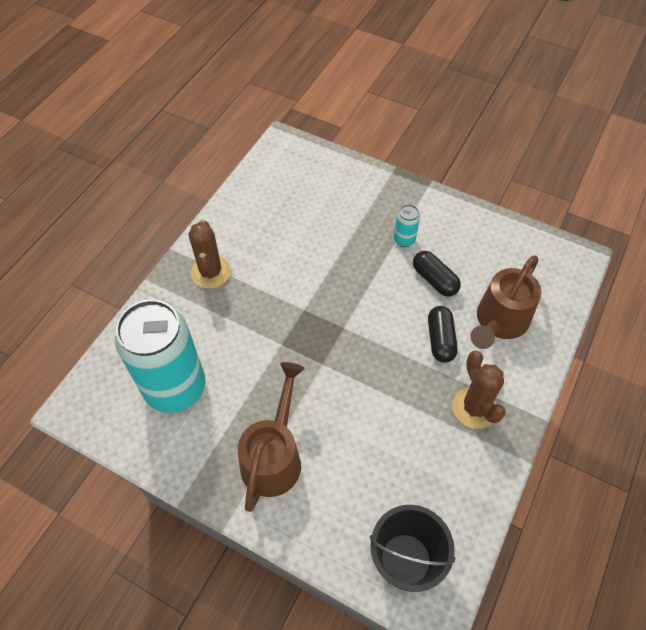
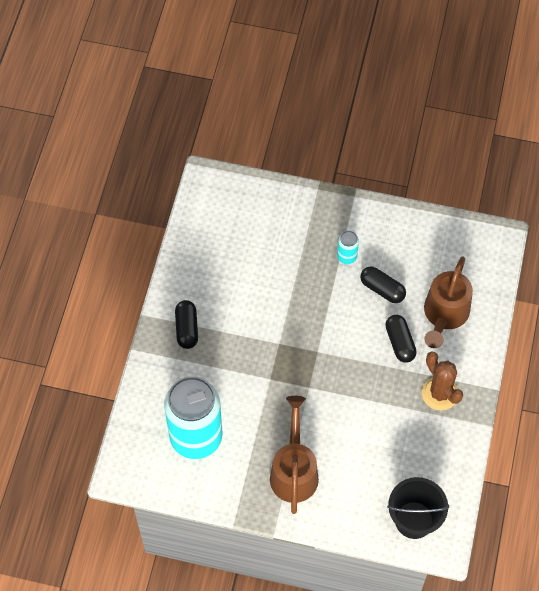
camera: 15 degrees left, 5 degrees up
(211, 272) = (187, 329): brown cactus -> black capsule

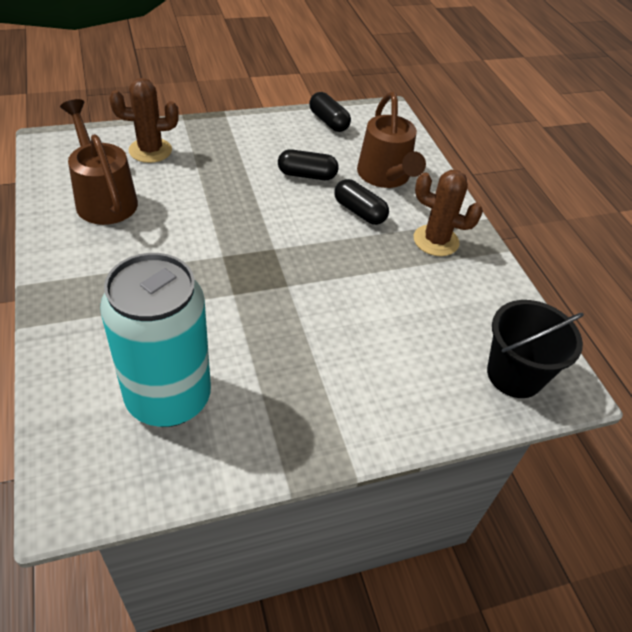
camera: 35 degrees left, 15 degrees down
(187, 329) = (91, 279): black capsule -> black capsule (328, 121)
(276, 217) = (150, 150): none -> brown cactus
(294, 470) = (330, 382): brown watering can -> brown watering can (104, 198)
(346, 257) = (250, 161): turquoise can -> none

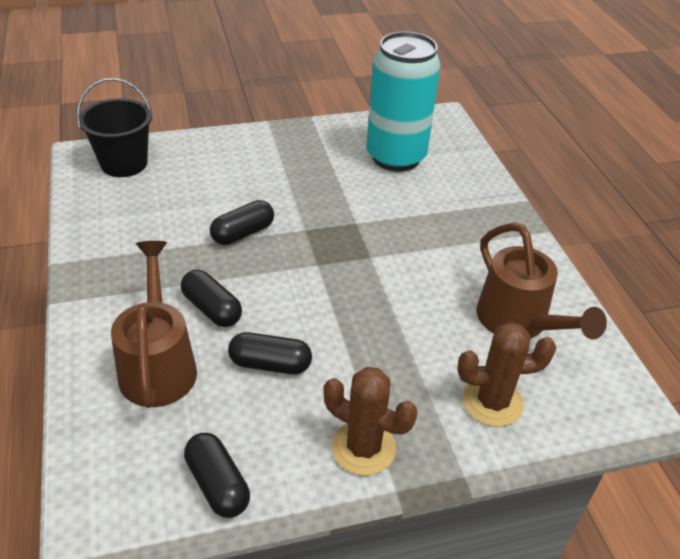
camera: 175 degrees left, 5 degrees down
(350, 280) = (243, 233): none -> black capsule
(436, 241) = (132, 274): brown cactus -> brown cactus (363, 448)

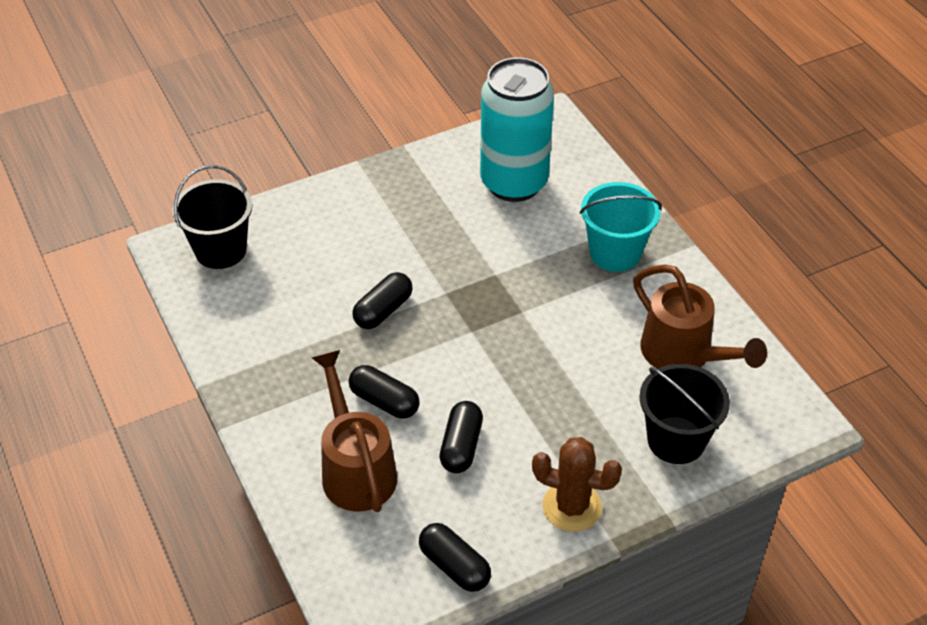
camera: 10 degrees left, 5 degrees up
(270, 364) = (461, 446): black capsule -> black capsule turned 75 degrees counterclockwise
(472, 224) = (615, 253): none -> turquoise bucket
(492, 402) = (676, 440): brown cactus -> black bucket

